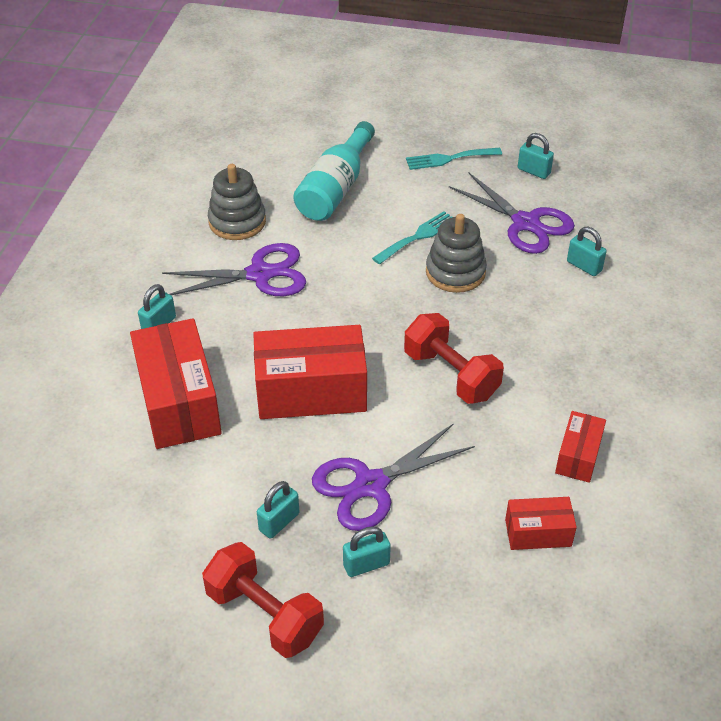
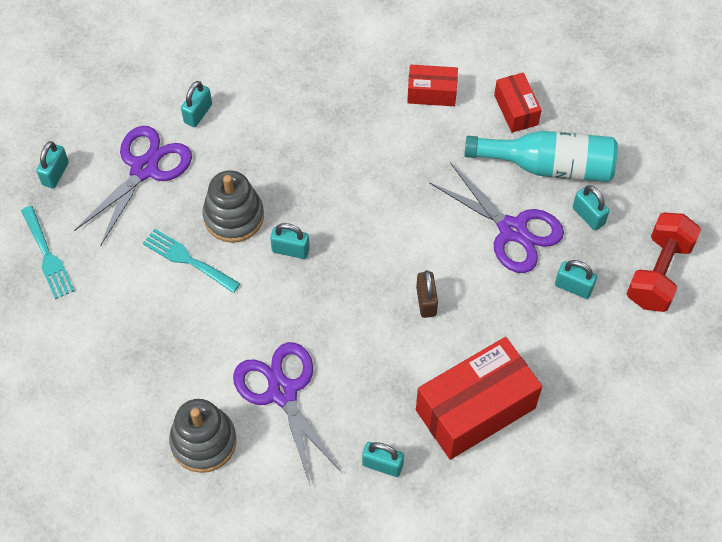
camera: 105 degrees left, 15 degrees up
(311, 391) = (426, 301): red box -> brown padlock
(335, 188) = (123, 357): turquoise bottle -> turquoise bottle (549, 166)
(405, 304) = (290, 250): none -> turquoise padlock
(451, 375) = (371, 196): red dumbbell -> none

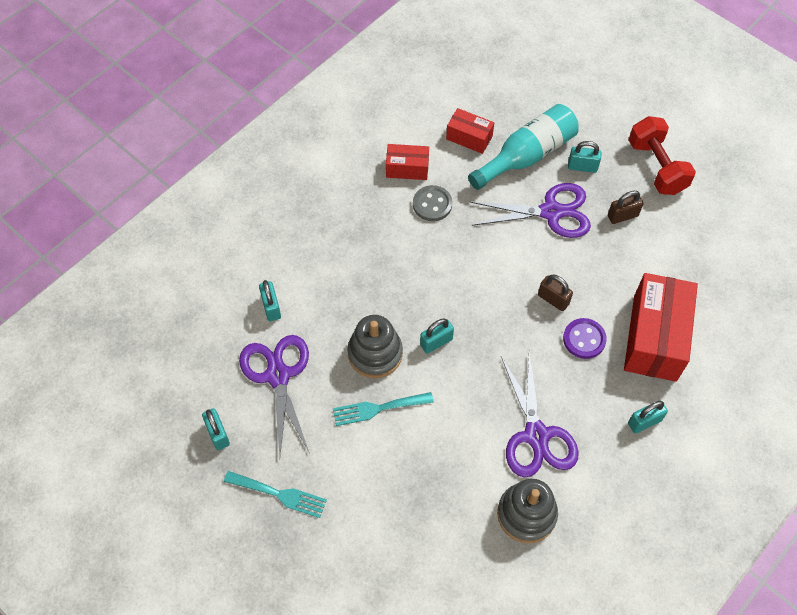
camera: 45 degrees left, 0 degrees up
(282, 392) = (536, 435): purple scissors -> purple scissors turned 120 degrees counterclockwise
(413, 355) = (584, 339): none -> purple button
(417, 139) = (432, 204): none -> grey button
(431, 93) = (407, 168): red box -> red box turned 45 degrees clockwise
(573, 287) = (622, 216): turquoise padlock -> brown padlock

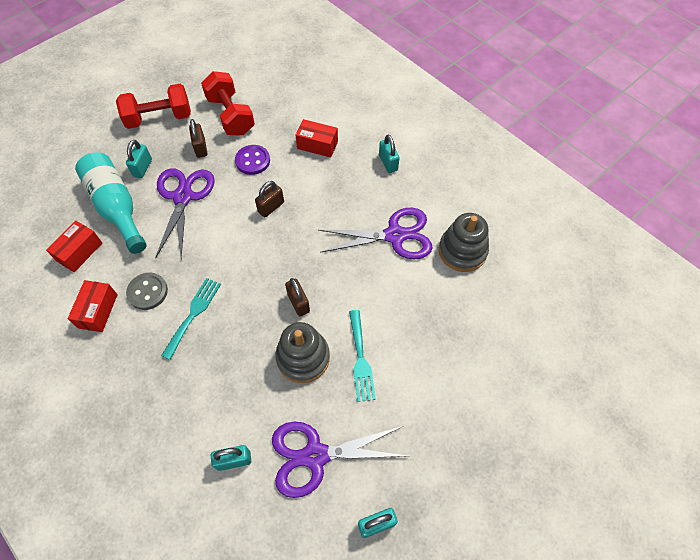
camera: 85 degrees left, 0 degrees up
(280, 494) = (444, 458): turquoise fork -> turquoise fork (193, 314)
(436, 342) = (298, 303): turquoise padlock -> brown padlock
(584, 339) = (312, 191): purple button -> purple button (253, 161)
(655, 338) = (317, 145): red box -> red box, size x0.52
(679, 238) = (231, 115): none -> red dumbbell

